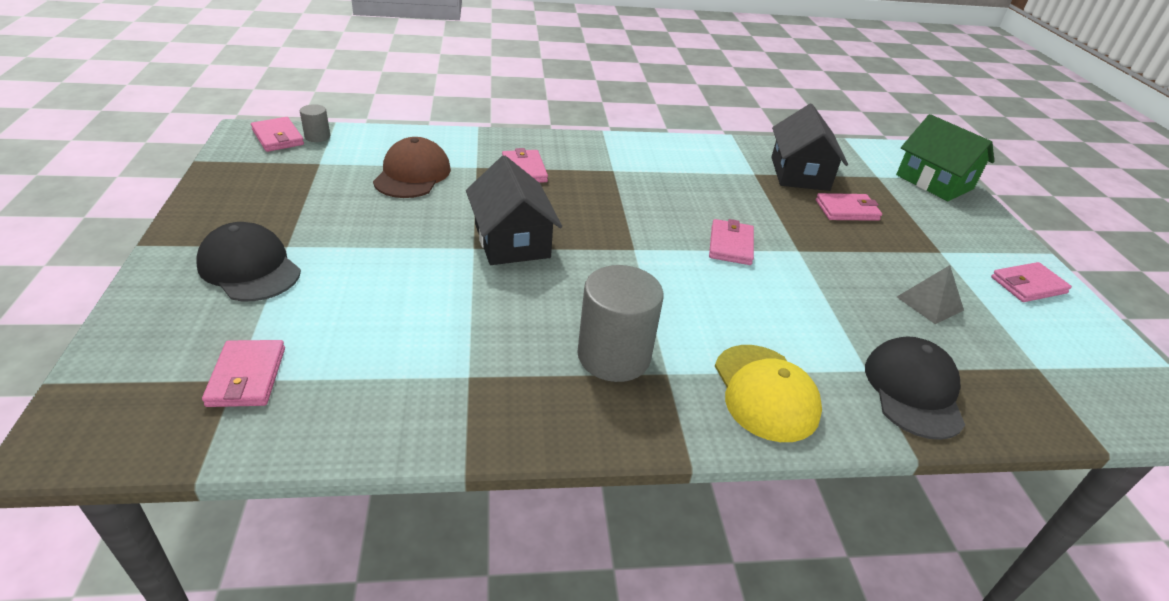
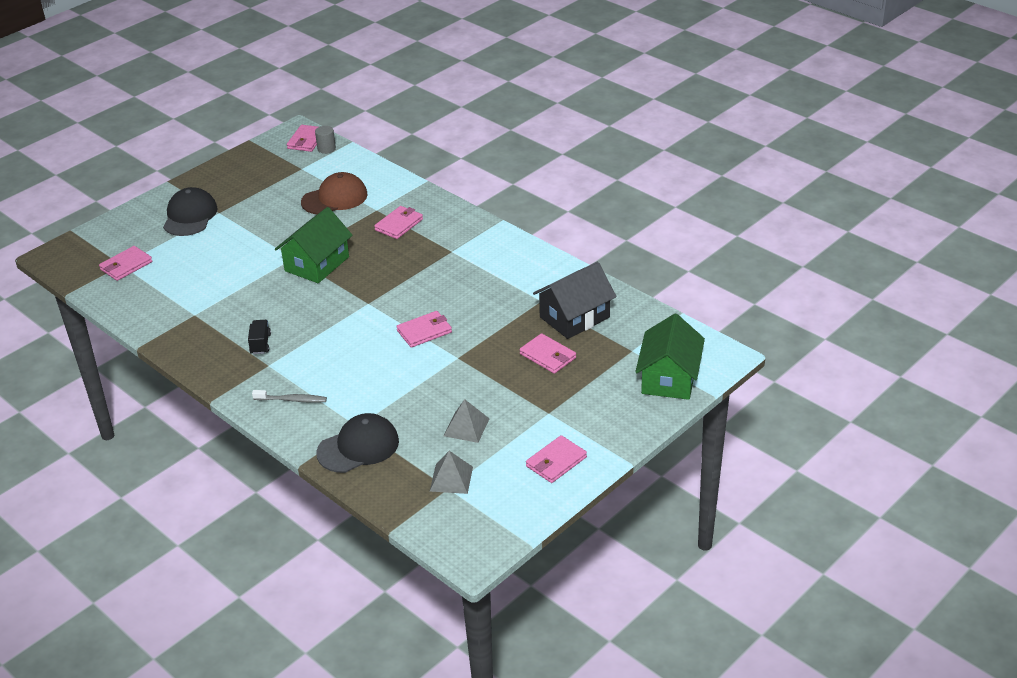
camera: 55 degrees right, 0 degrees up
(512, 240) = (317, 264): black house -> green house
(613, 356) = (260, 344): grey cylinder -> black truck
(765, 392) = (292, 400): yellow cap -> grey toothbrush
(1021, 357) = (451, 478): none -> grey pyramid
(1028, 285) = (556, 462): pink wallet -> pink wallet turned 75 degrees counterclockwise

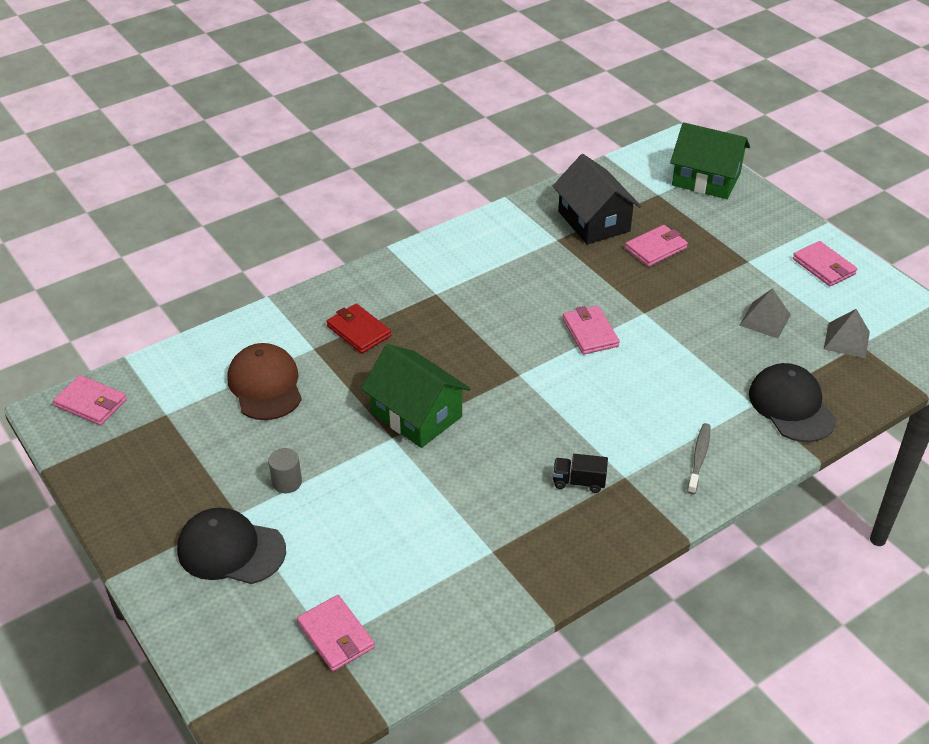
camera: 80 degrees left, 5 degrees up
(326, 149) = (128, 383): grey cylinder -> grey cylinder (287, 482)
(399, 225) = (358, 331): pink wallet -> red wallet

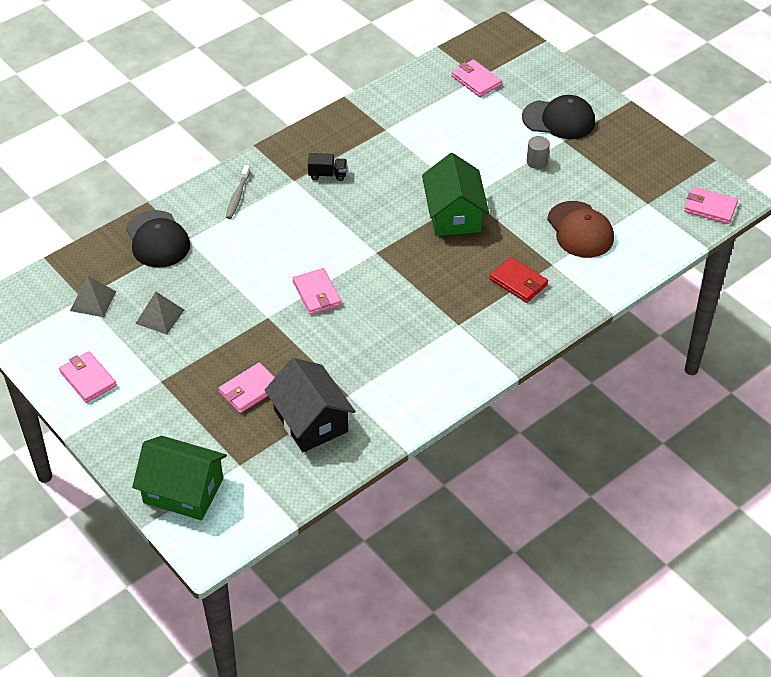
camera: 175 degrees right, 5 degrees up
(416, 415) = (454, 214): green house -> green house turned 45 degrees clockwise

